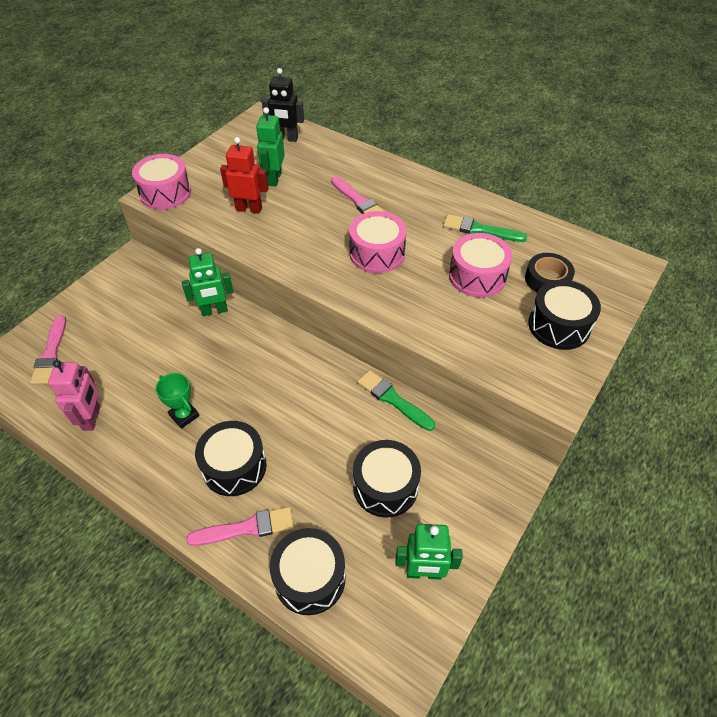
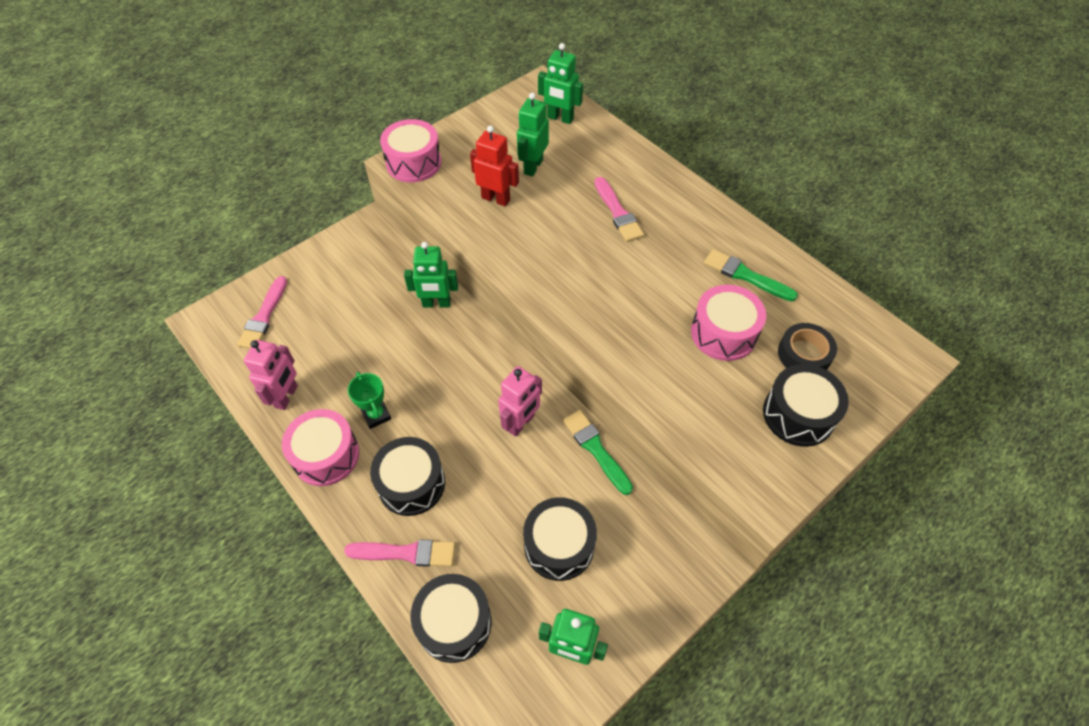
camera: 15 degrees right, 5 degrees up
(286, 139) = (560, 118): black robot -> green robot
(320, 393) = (521, 423): none -> pink robot
(377, 253) = (619, 281): pink drum -> pink drum (326, 455)

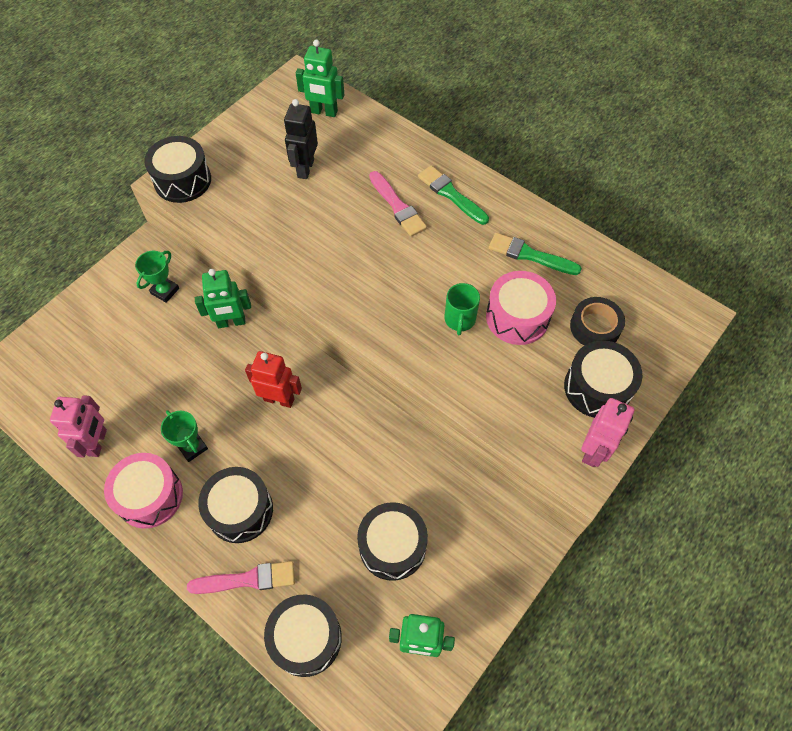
camera: 10 degrees left, 5 degrees up
(264, 316) = (56, 362): pink brush -> none
(378, 266) = (165, 291): none -> green trophy
(413, 163) = (182, 180): pink drum -> black drum
(496, 199) = (274, 208): red robot -> red robot (279, 399)
(521, 423) = (336, 432): pink robot -> pink robot (593, 451)
(533, 167) = (305, 168): green robot -> black robot
(596, 449) = (412, 446): green brush -> green brush (451, 194)
(663, 327) = (459, 320): none -> green mug

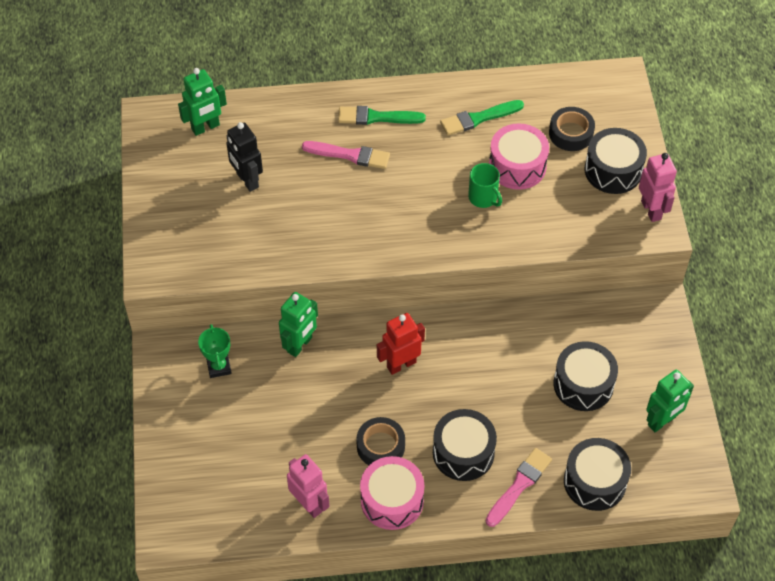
camera: 45 degrees left, 5 degrees down
(182, 180) = (162, 263): black drum -> none
(192, 447) = (380, 446): green trophy -> black tape

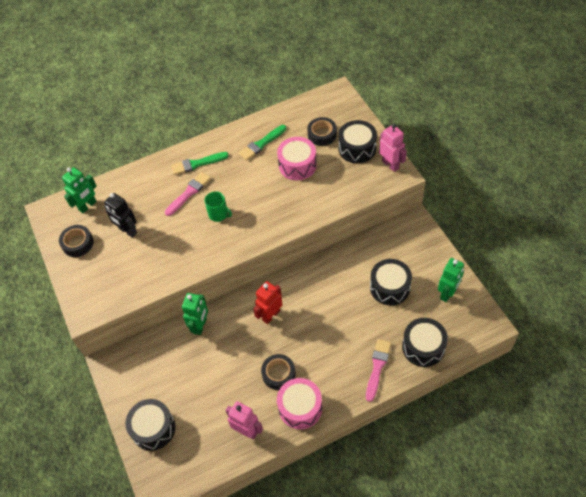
camera: 15 degrees left, 0 degrees up
(174, 175) = (77, 243): none -> black tape
(219, 367) = (152, 359): green trophy -> none
(350, 155) = (189, 193): pink brush -> pink brush turned 45 degrees counterclockwise
(463, 452) = (333, 359): black drum -> black drum (153, 428)
(483, 198) = (284, 191): green mug -> green mug (219, 214)

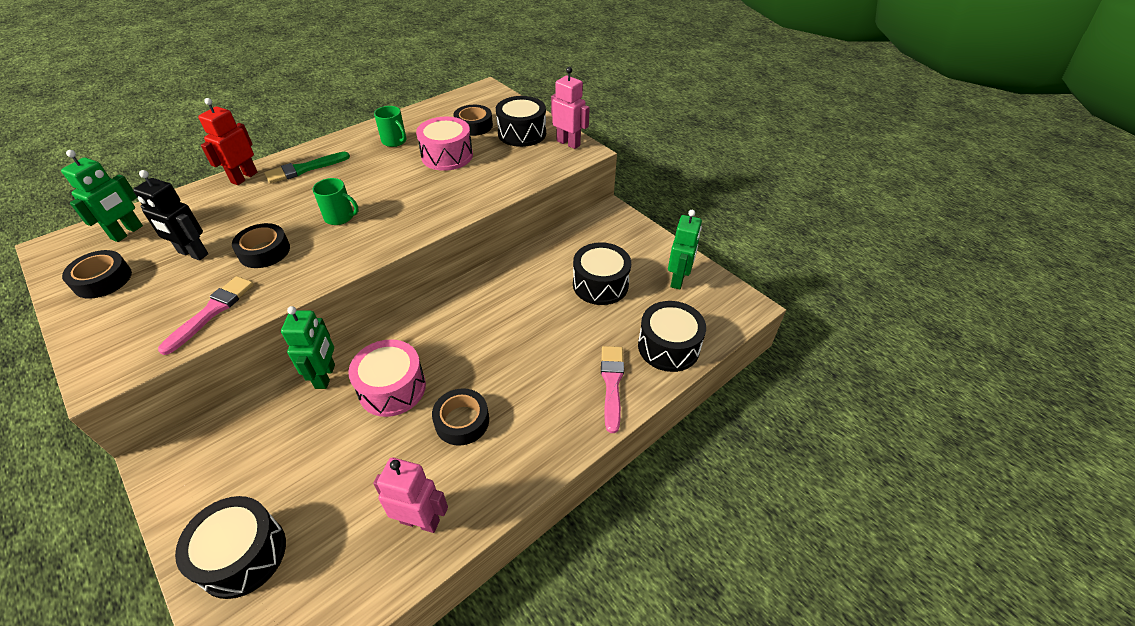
camera: 20 degrees left, 10 degrees down
(170, 237) = (264, 251): none -> black tape
(189, 193) = (293, 199): pink brush -> pink brush (211, 312)
(261, 144) = (394, 141): green brush -> green mug
(271, 315) = (437, 344): red robot -> red robot (244, 177)
(300, 408) = (506, 464): pink drum -> pink drum (392, 388)

